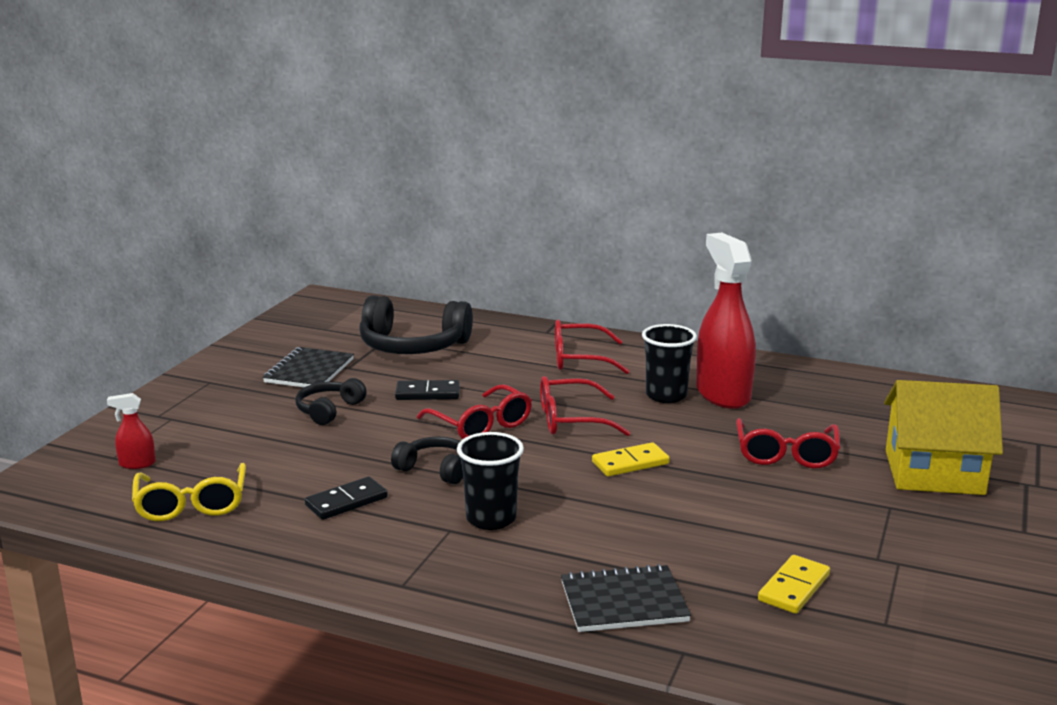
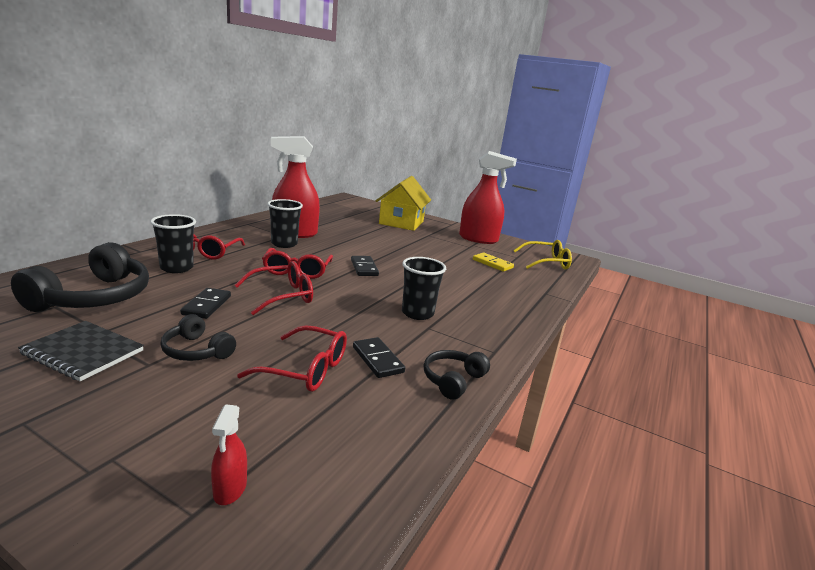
camera: 85 degrees left, 0 degrees up
(191, 504) = (352, 443): yellow glasses -> yellow glasses (546, 262)
(435, 469) = (342, 320): black headphones -> black headphones (453, 380)
(514, 358) = (176, 268): none -> black cup
(623, 602) = (507, 296): black notebook -> none
(630, 463) = (364, 268): yellow domino -> black domino
(786, 454) = (372, 238): red glasses -> red glasses (306, 369)
(953, 570) = (478, 239): none -> red spray bottle

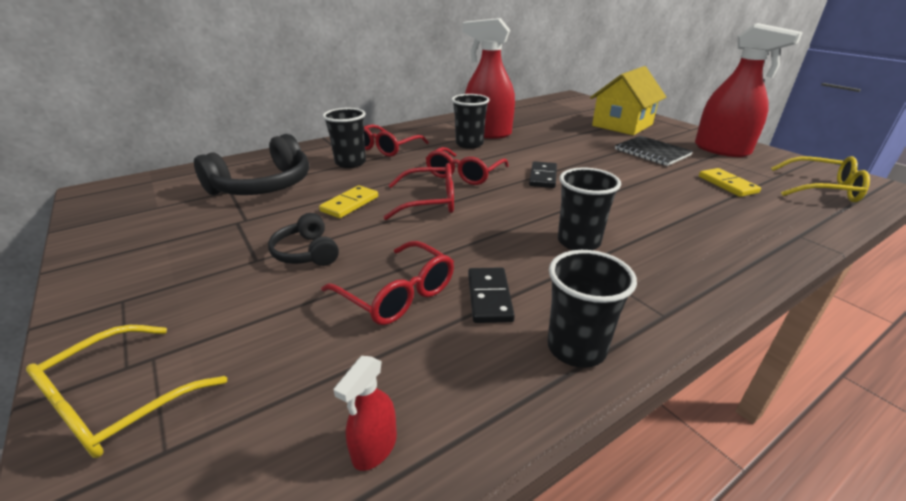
camera: 30 degrees right, 10 degrees up
(83, 352) = (216, 238): black notebook -> black notebook (652, 152)
(110, 497) = (118, 403): none -> yellow glasses
(206, 305) = (350, 204): black domino -> yellow domino
(230, 489) = (219, 430): red spray bottle -> red spray bottle (374, 448)
(453, 380) = (576, 348): black headphones -> black cup

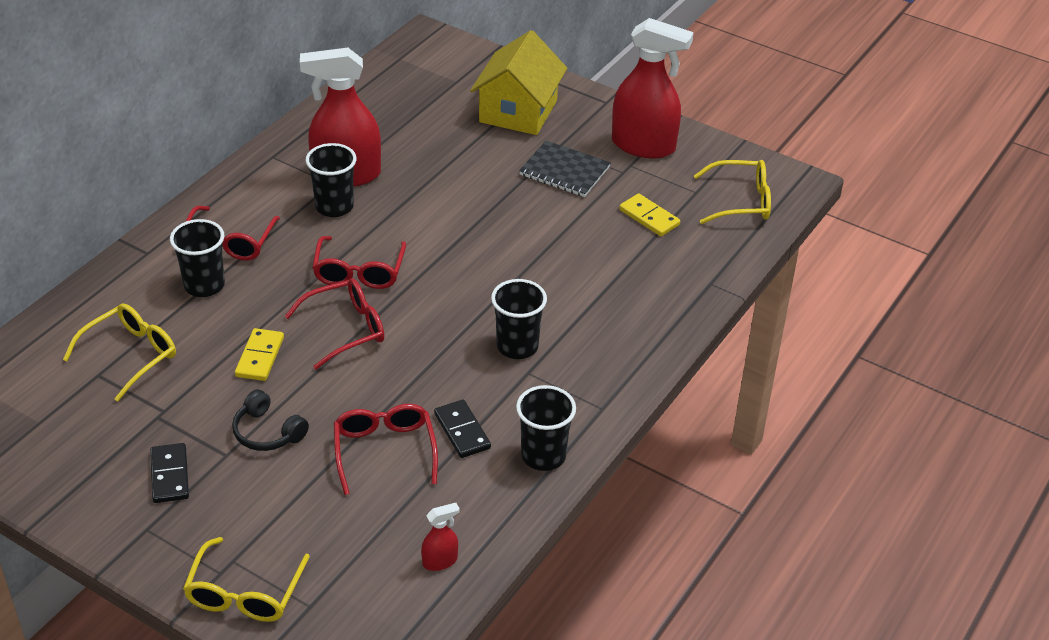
camera: 25 degrees left, 10 degrees up
(263, 185) = (131, 355): black headphones -> yellow glasses
(374, 448) = (440, 561): red spray bottle -> red spray bottle turned 120 degrees counterclockwise
(398, 294) = (384, 451): red glasses -> red glasses turned 120 degrees counterclockwise
(543, 177) = (451, 253): black domino -> black domino (170, 475)

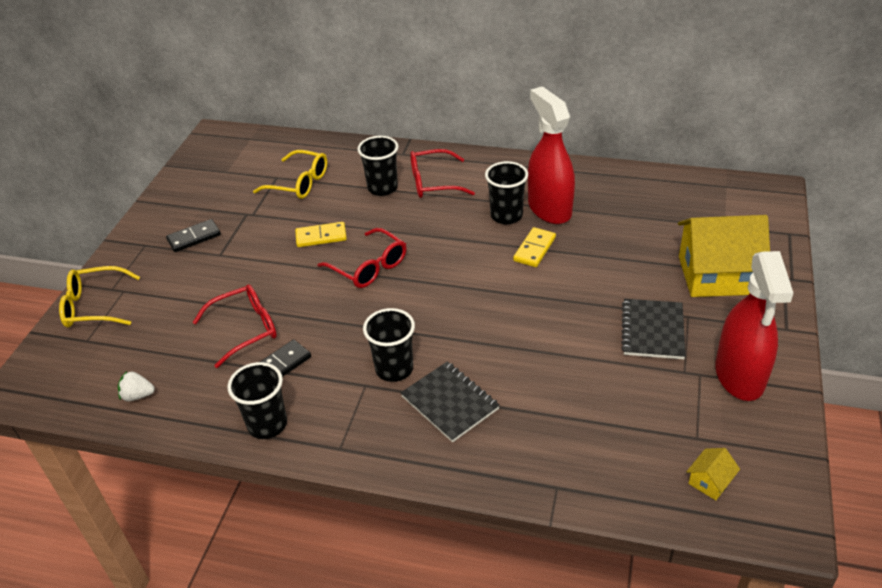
camera: 75 degrees right, 0 degrees up
(268, 432) = (247, 266): black headphones -> none
(359, 272) = (437, 252): red glasses -> none
(440, 561) = (138, 395): red spray bottle -> white strawberry
(583, 320) = (450, 402): none -> black notebook
(649, 217) = (628, 411): yellow domino -> yellow domino (534, 249)
(741, 201) = (710, 481): yellow glasses -> yellow house

